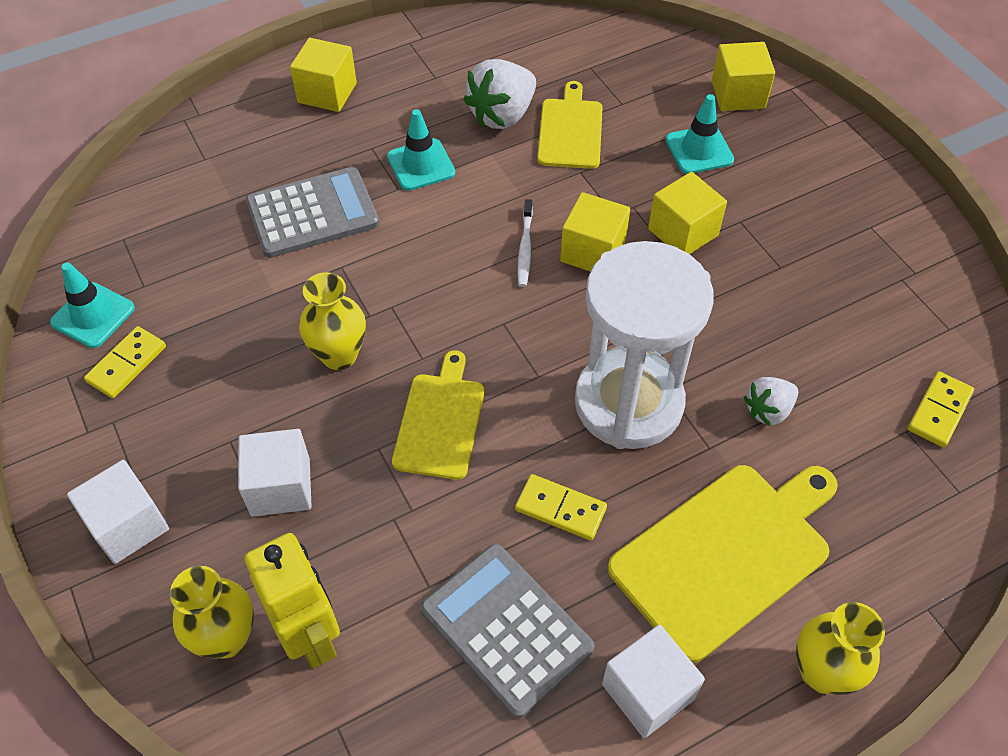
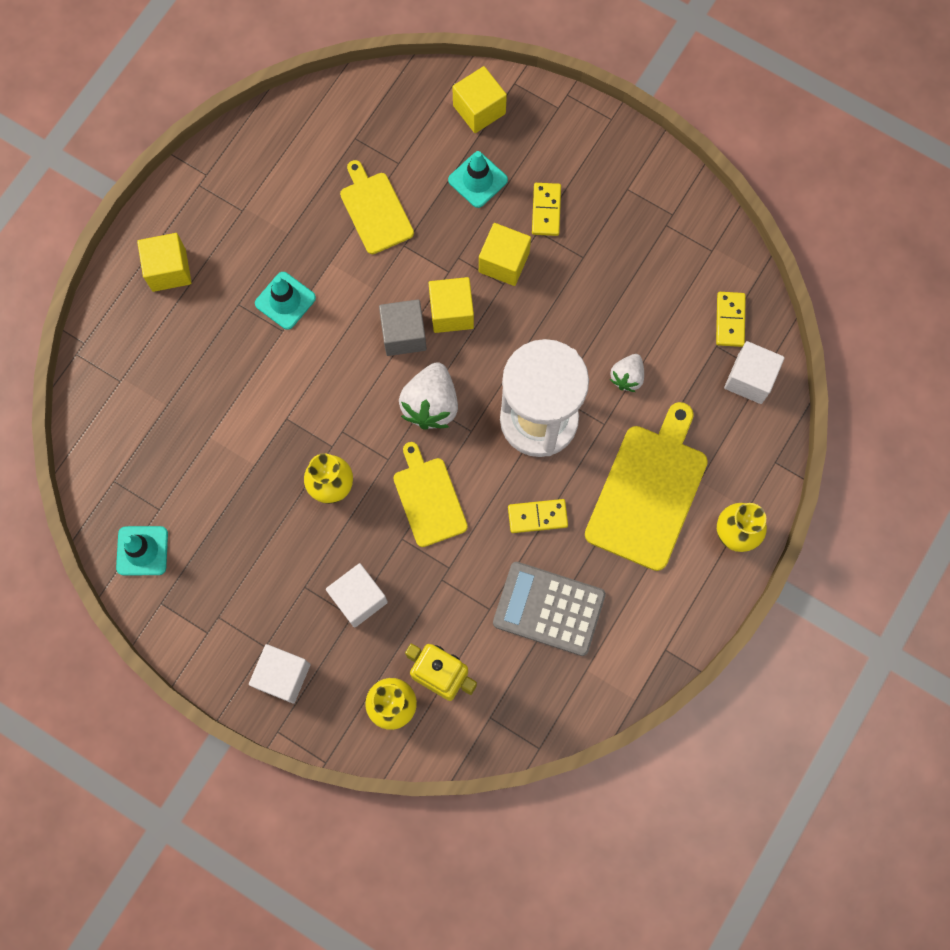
camera: 30 degrees left, 20 degrees up
(126, 364) = (195, 573): yellow domino -> yellow domino (546, 210)
(312, 213) = (235, 386): grey calculator -> none
(502, 115) = (316, 222): white strawberry -> white strawberry (431, 404)
(525, 248) = (404, 334): white toothbrush -> grey cube
(647, 691) = (646, 599): white cube -> white cube (749, 379)

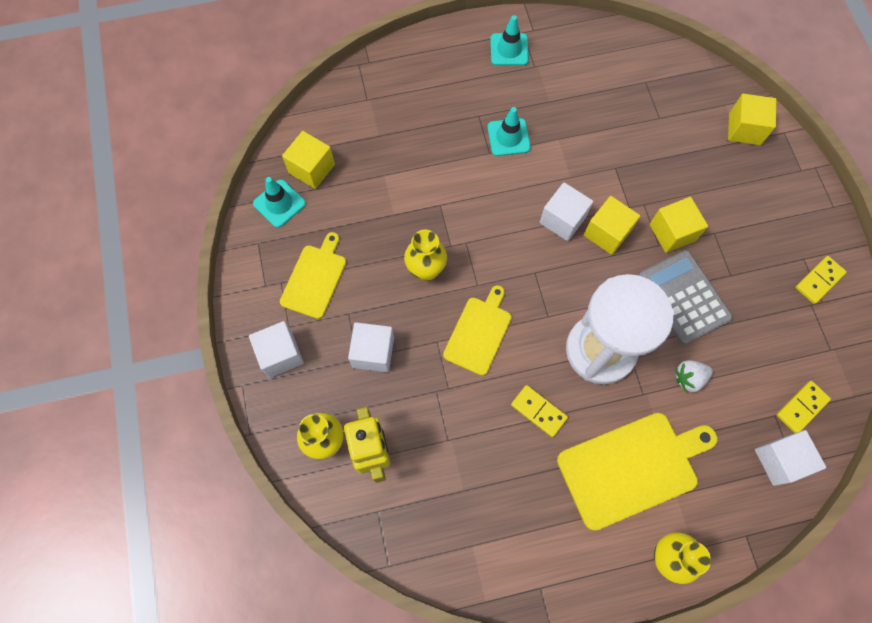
camera: 45 degrees right, 5 degrees down
(169, 270) = (457, 63): yellow cube -> yellow cube (312, 169)
(375, 210) = (617, 132): yellow cutting board -> yellow cutting board (315, 279)
(404, 334) = (562, 220): grey cube -> white cube
(431, 404) = (538, 277): white strawberry -> none
(477, 180) = (703, 169): turquoise traffic cone -> turquoise traffic cone (509, 50)
(546, 210) = (732, 225): yellow domino -> yellow domino (819, 280)
(549, 608) = (487, 479): grey calculator -> grey calculator (684, 297)

